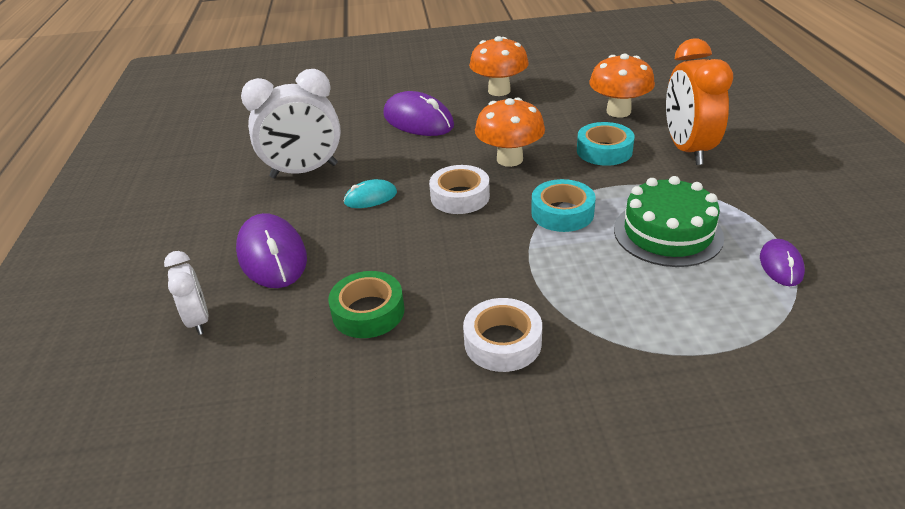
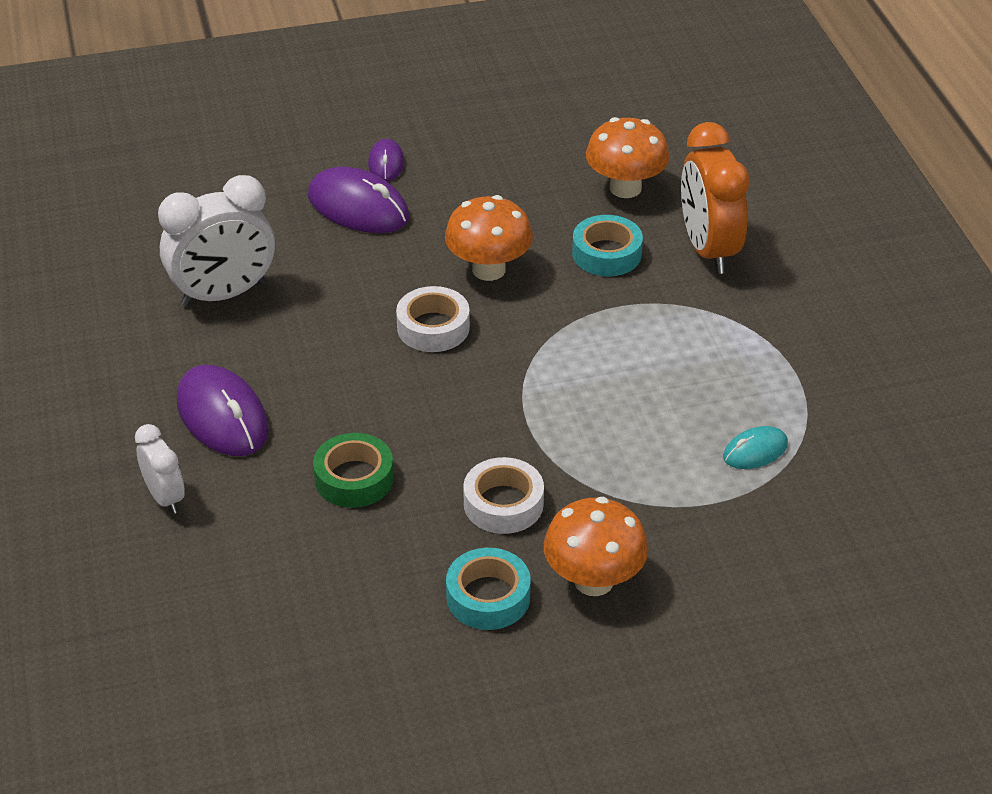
camera: 10 degrees left, 5 degrees up
(370, 198) = (321, 332): turquoise mouse -> turquoise mouse (755, 451)
(499, 91) = (463, 152): orange mushroom -> orange mushroom (594, 581)
(562, 213) = (558, 346): turquoise tape -> turquoise tape (488, 597)
(667, 233) = (677, 369): green cake -> none
(781, 265) = (793, 404): purple mouse -> purple mouse (386, 163)

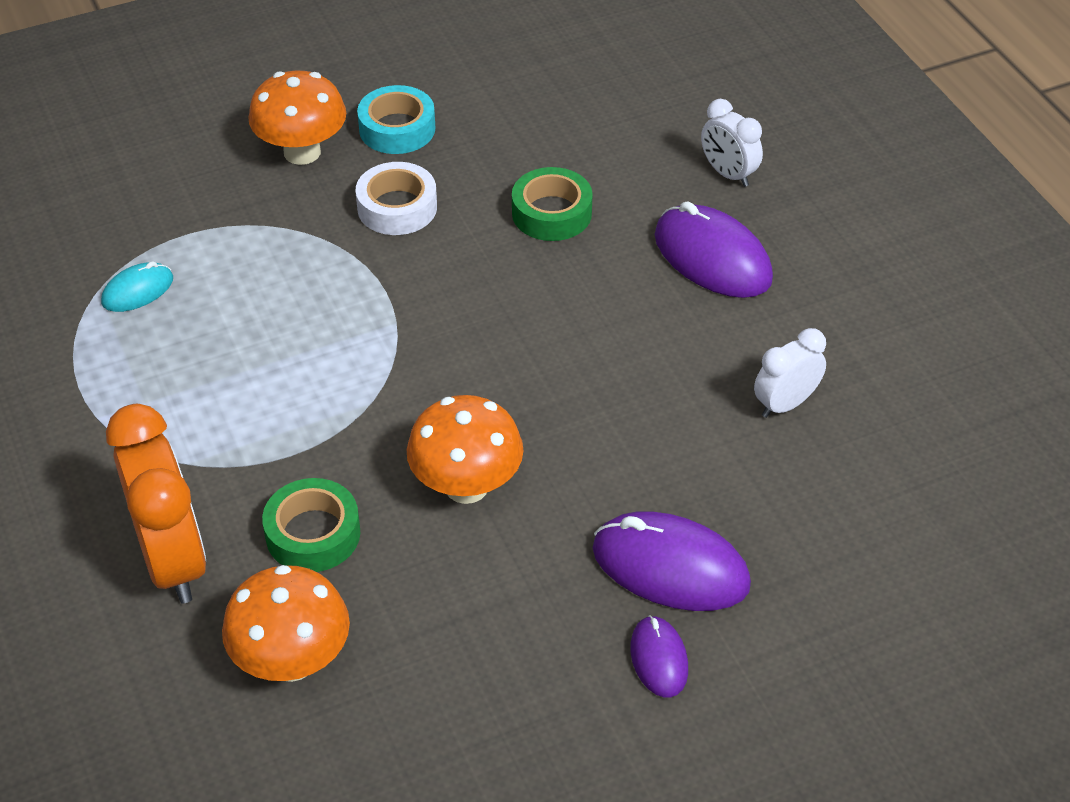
camera: 170 degrees right, 5 degrees up
(224, 294) = (785, 404): white clock -> white clock, size x0.55
(433, 327) = (516, 392): white tape -> none
(606, 254) = (313, 534): turquoise tape -> green tape

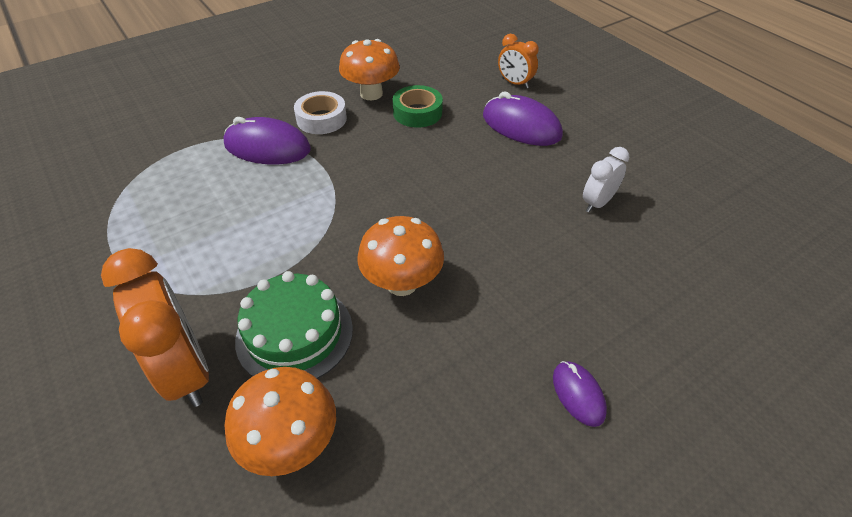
camera: 10 degrees left, 0 degrees up
(137, 291) = (154, 184): turquoise mouse -> none
(302, 152) = (257, 96): orange mushroom -> orange mushroom (371, 94)
(313, 534) = (294, 334): green tape -> green cake
(397, 129) = (314, 79): turquoise tape -> none
(670, 567) = (562, 321): purple mouse -> purple mouse (267, 147)
(728, 174) = (514, 83): white clock -> orange clock

